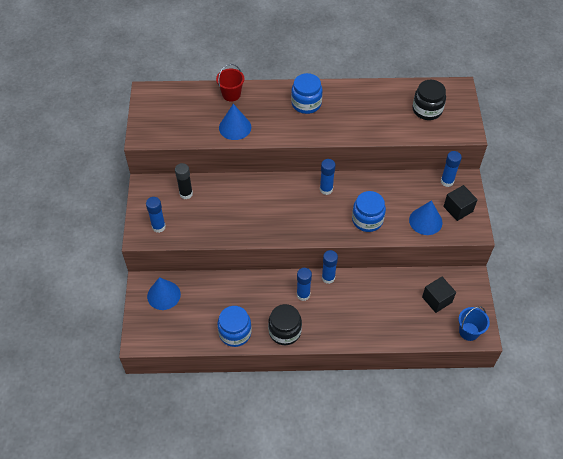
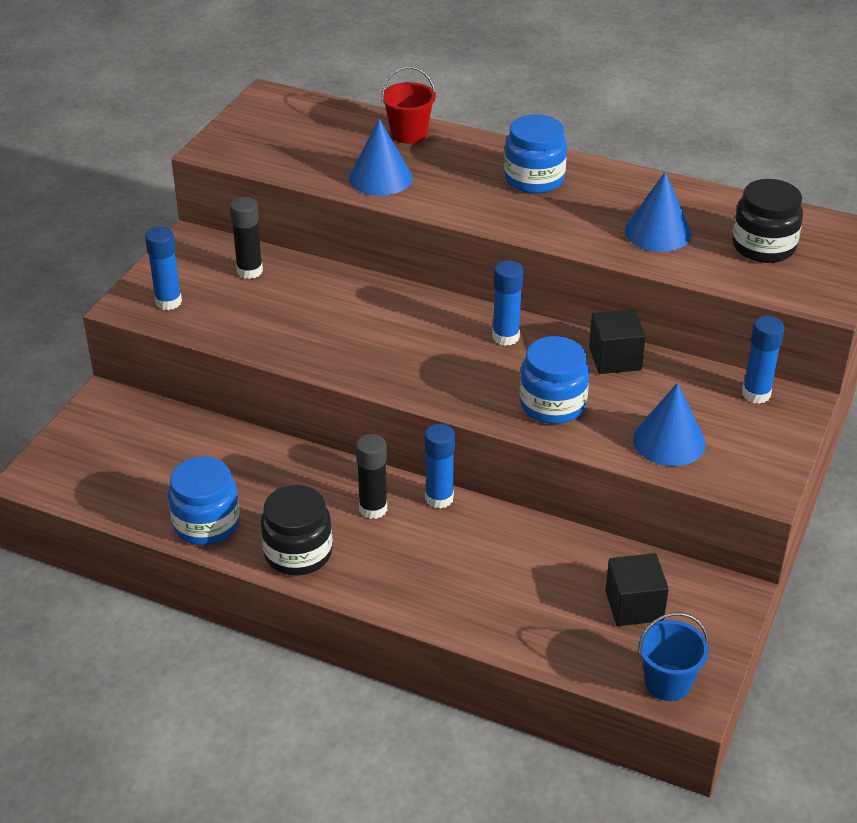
camera: 25 degrees right, 15 degrees down
(163, 295) = (126, 427): blue cone -> blue cone (658, 232)
(303, 295) = (373, 509): blue glue stick -> black glue stick
(458, 209) = (750, 443): black cube -> black cube (615, 358)

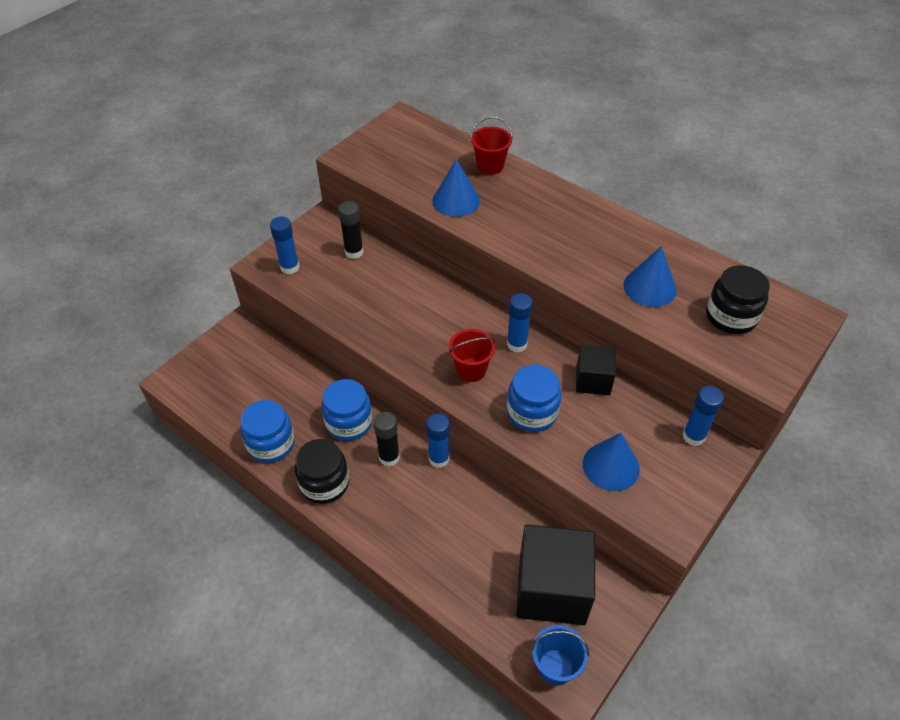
camera: 15 degrees right, 10 degrees up
(458, 373) = (471, 370): none -> red bucket
(534, 179) = (569, 221): blue jar -> blue jar (349, 423)
(634, 606) = (551, 589): black cube -> black cube, size x1.82

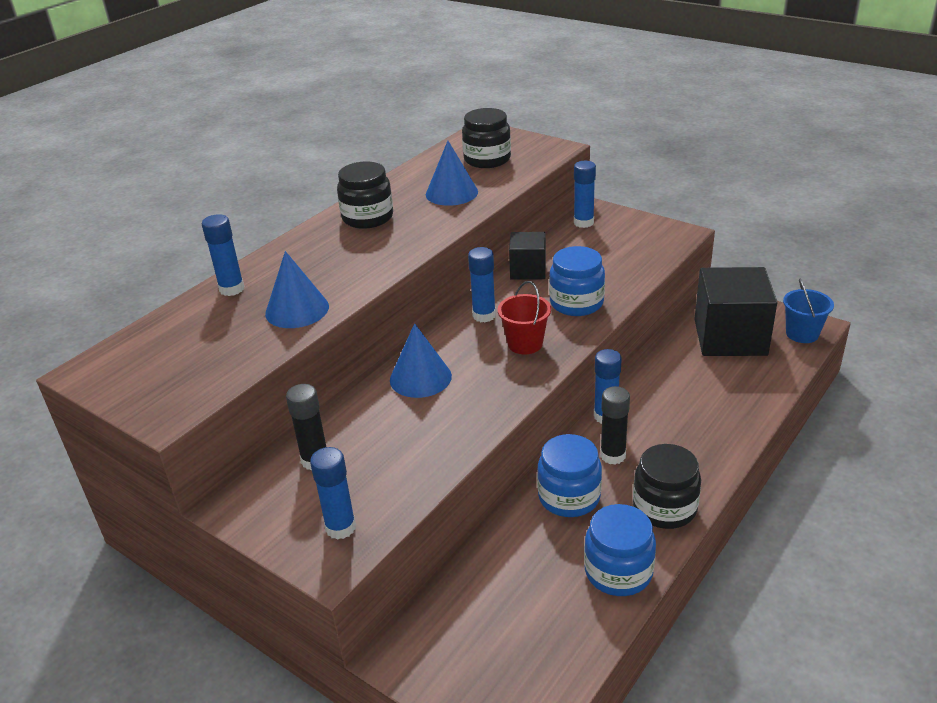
camera: 90 degrees left, 15 degrees down
(490, 166) = (232, 289): red bucket -> blue glue stick
(600, 231) = (367, 217): none -> black jar
(611, 466) = (628, 260): blue cone -> blue cone (420, 378)

